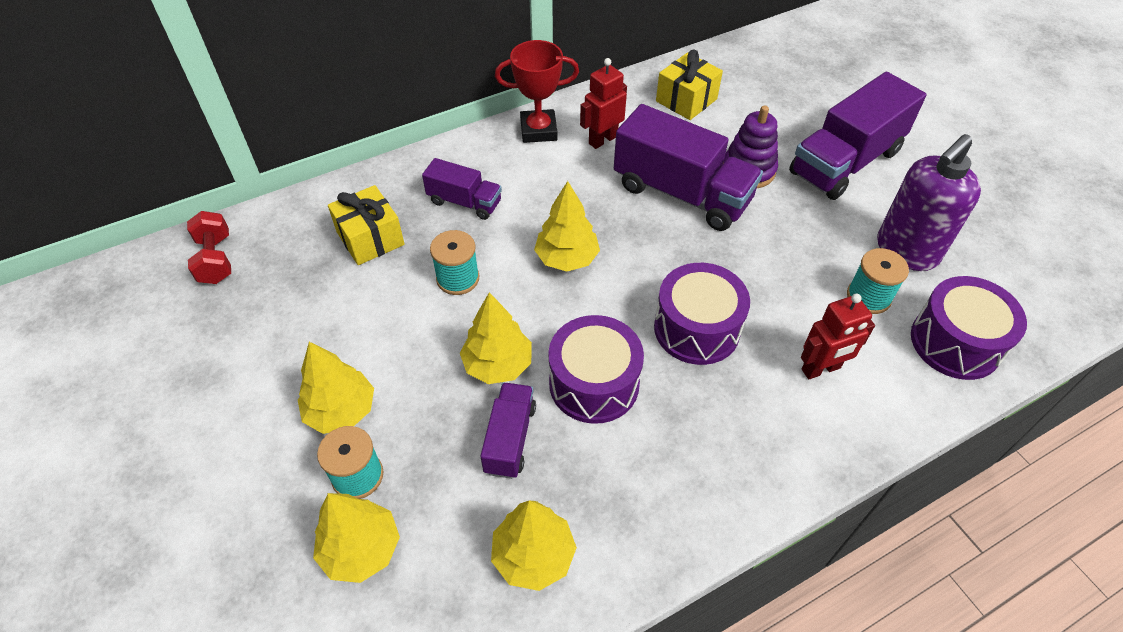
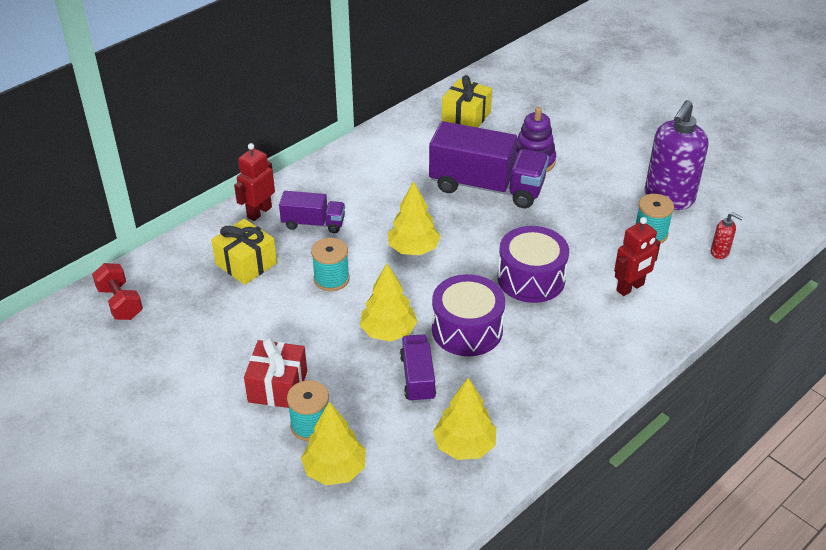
camera: 15 degrees left, 10 degrees down
(341, 411) = (278, 386): yellow tree -> red gift
(538, 130) = (353, 159): red trophy -> none
(602, 140) = (409, 158): red robot -> red robot (259, 212)
(845, 162) = (606, 143): purple truck -> none
(955, 342) = (720, 252): purple drum -> red soap dispenser

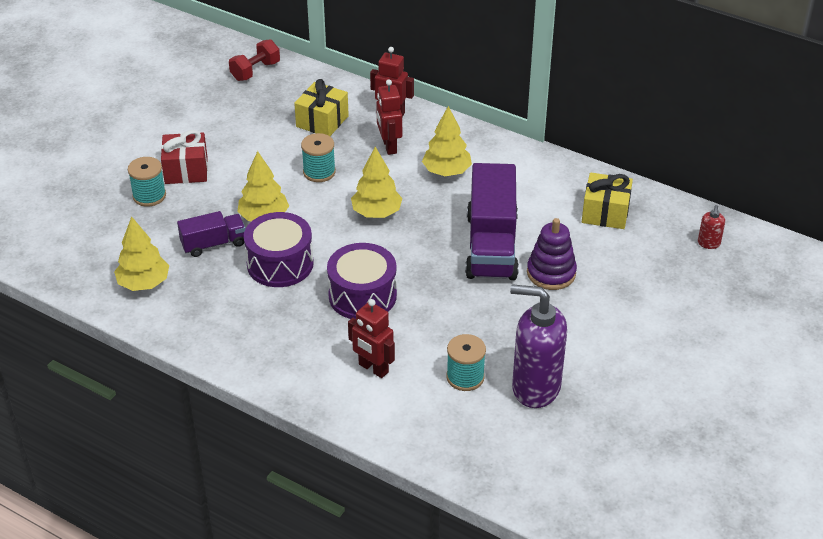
camera: 75 degrees right, 0 degrees up
(313, 223) = (389, 146): purple truck -> red robot
(334, 470) = (107, 217): yellow tree -> yellow tree (446, 171)
(720, 252) = (456, 437): red soap dispenser -> red soap dispenser (708, 243)

